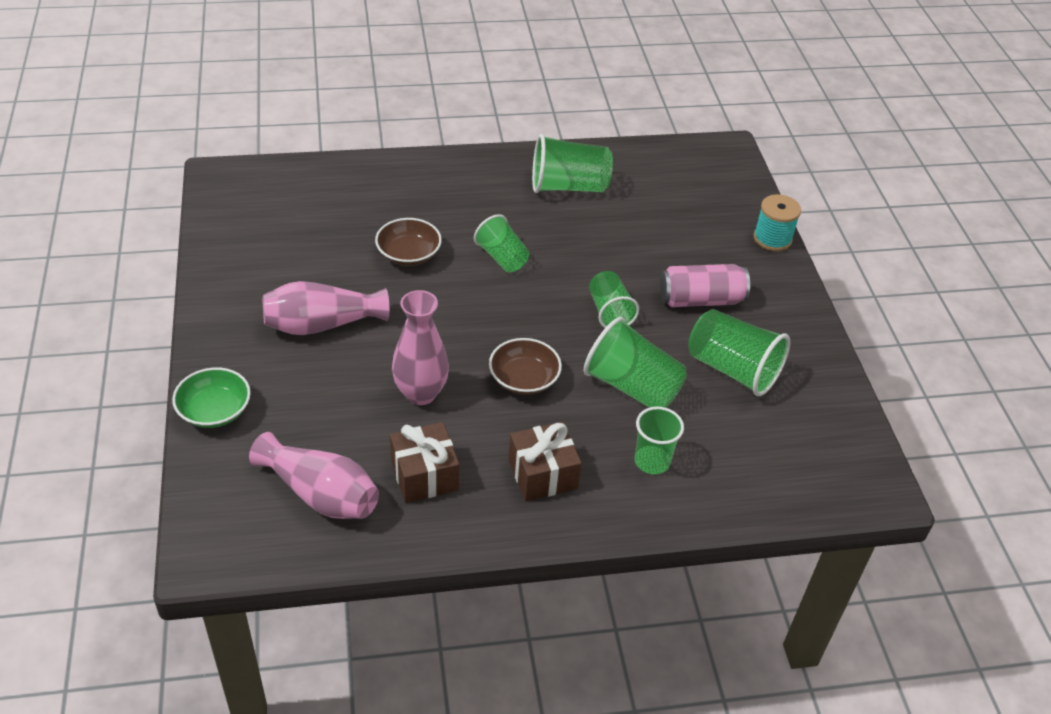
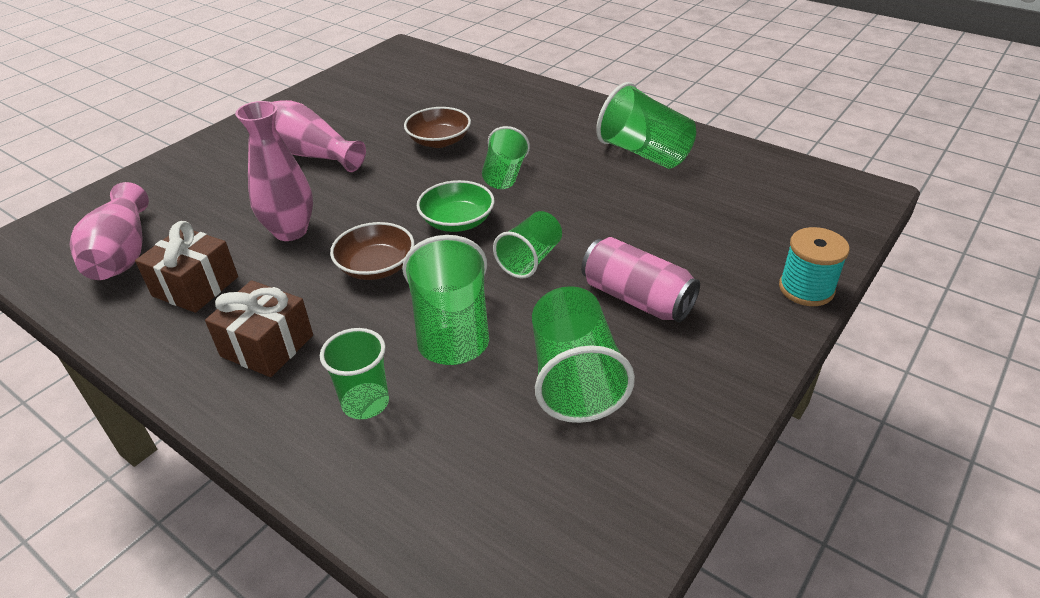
camera: 50 degrees right, 5 degrees down
(214, 410) = (166, 168): green bowl -> green bowl (457, 221)

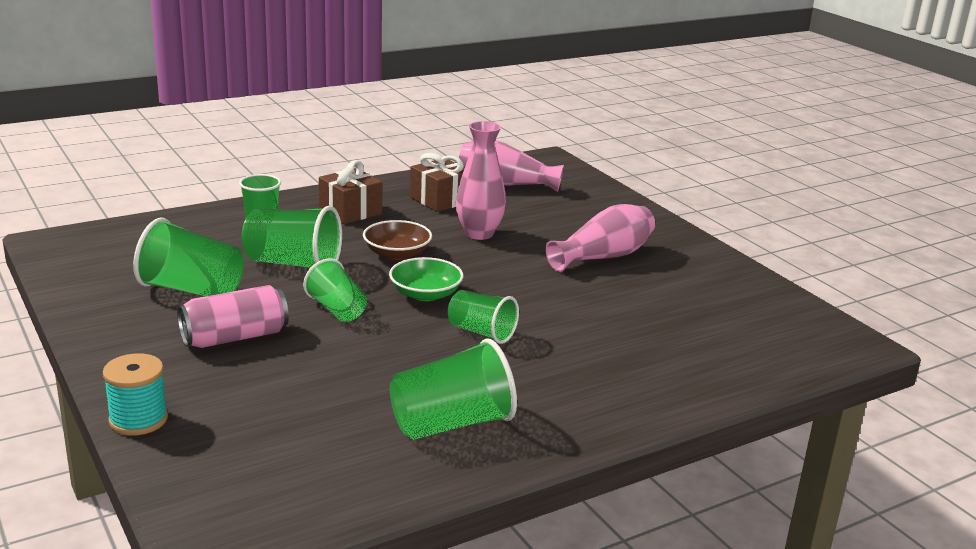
camera: 110 degrees right, 15 degrees down
(439, 141) = (581, 316): brown bowl -> none

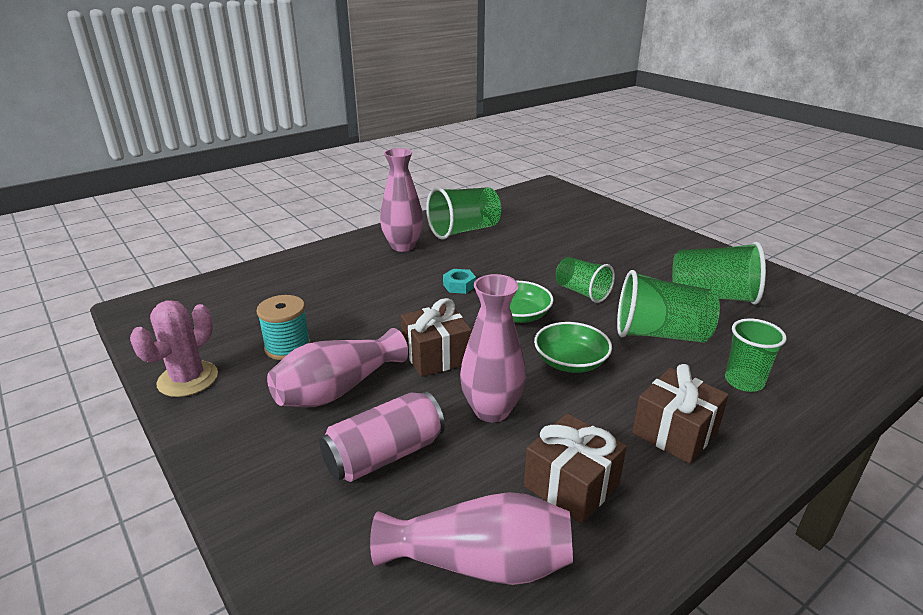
camera: 175 degrees right, 5 degrees up
(138, 419) = (635, 219): turquoise spool -> turquoise spool (288, 347)
(234, 337) = (635, 264): pink can -> pink can (384, 455)
(397, 253) = (570, 362): brown bowl -> green bowl
(481, 332) = (459, 285): green cup -> turquoise nut
(518, 269) = (436, 356): none -> brown gift
(554, 402) = (403, 246): none -> pink vase
(737, 275) = (188, 379): none -> pink cactus

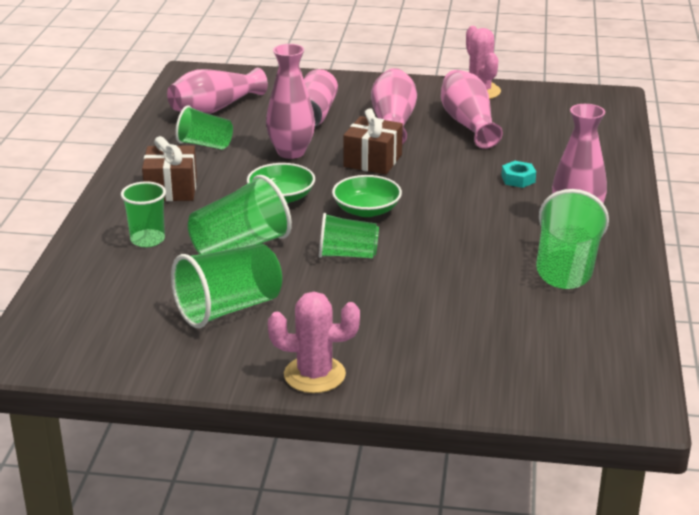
camera: 135 degrees right, 0 degrees up
(288, 347) = (468, 124): turquoise spool -> pink vase
(459, 285) = (452, 210): turquoise nut -> turquoise nut (518, 179)
(571, 485) = (205, 144): brown gift -> green cup
(689, 246) = (314, 375): none -> pink cactus

